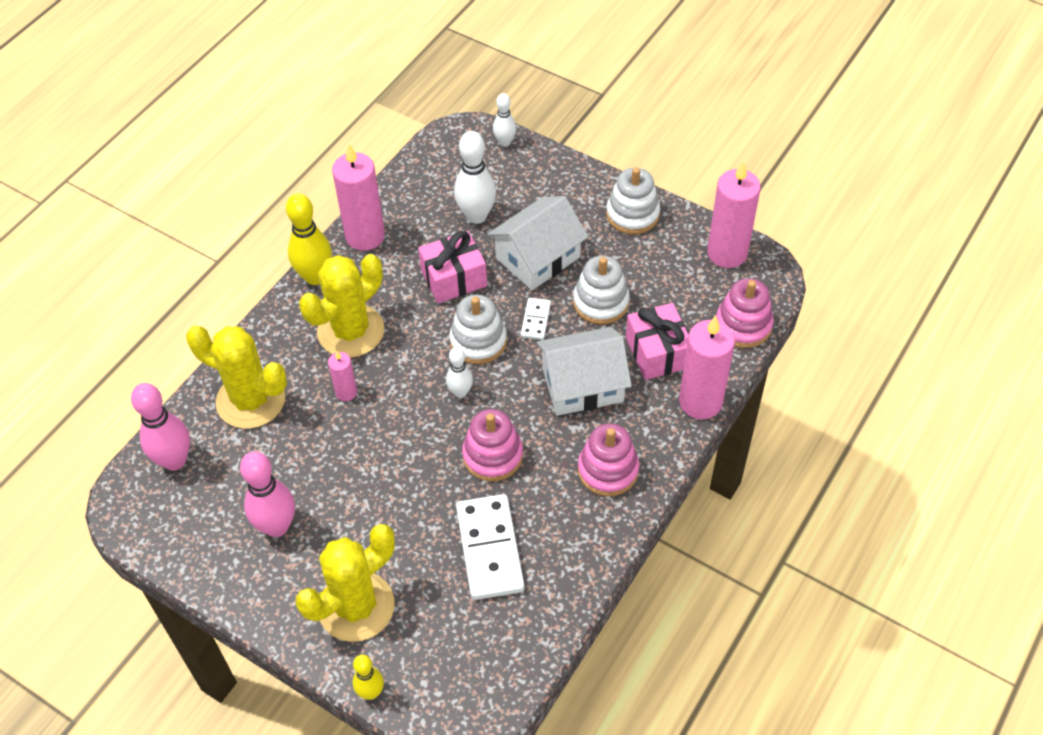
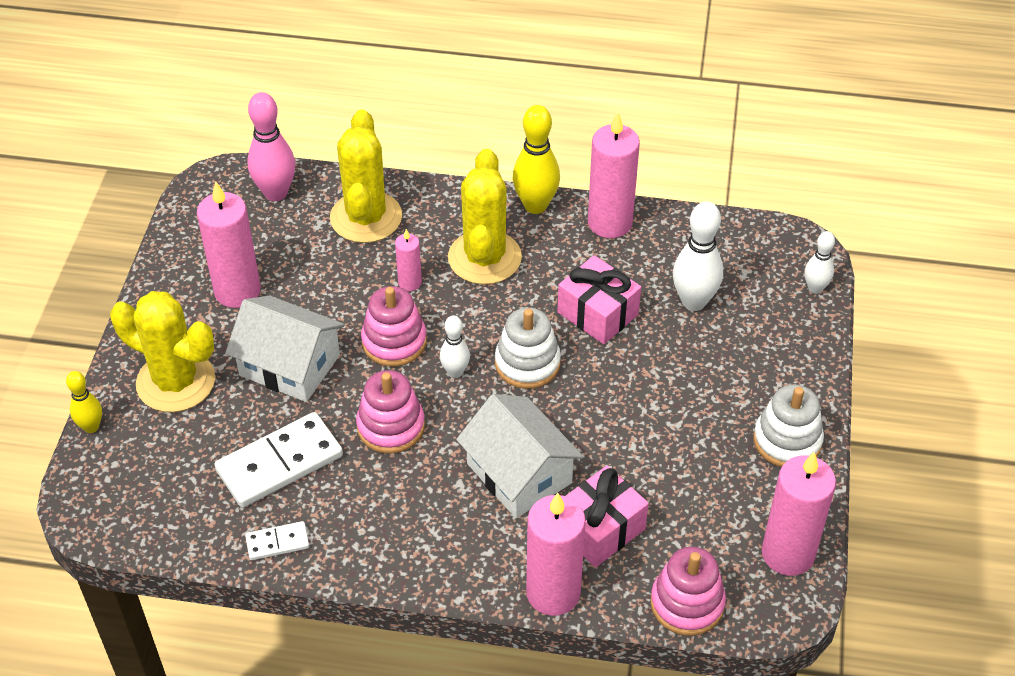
camera: 65 degrees right, 5 degrees down
(277, 526) = (237, 291): pink bowling pin -> pink candle
(351, 331) = (484, 258): yellow cactus -> yellow cactus turned 75 degrees clockwise
(536, 320) = (582, 402): white domino -> white domino (277, 542)
(538, 257) = (669, 375): white house -> white house (289, 365)
(601, 302) = (640, 453): white stacking toy -> none
(608, 470) = (419, 533): pink stacking toy -> pink stacking toy (394, 341)

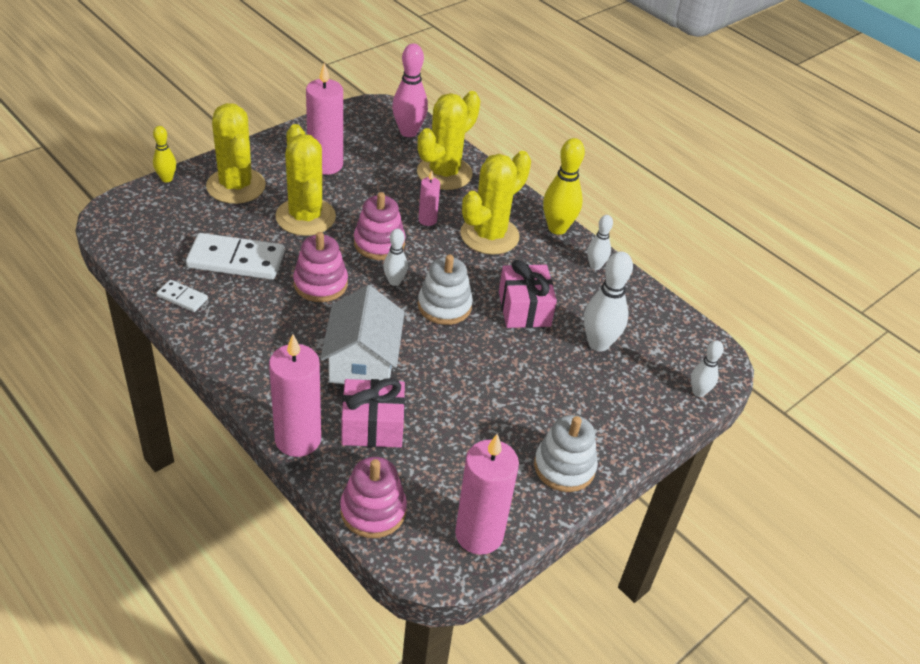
camera: 35 degrees right, 5 degrees down
(289, 365) = (305, 217): white house -> yellow cactus
(609, 223) = (595, 266): pink candle -> white bowling pin

